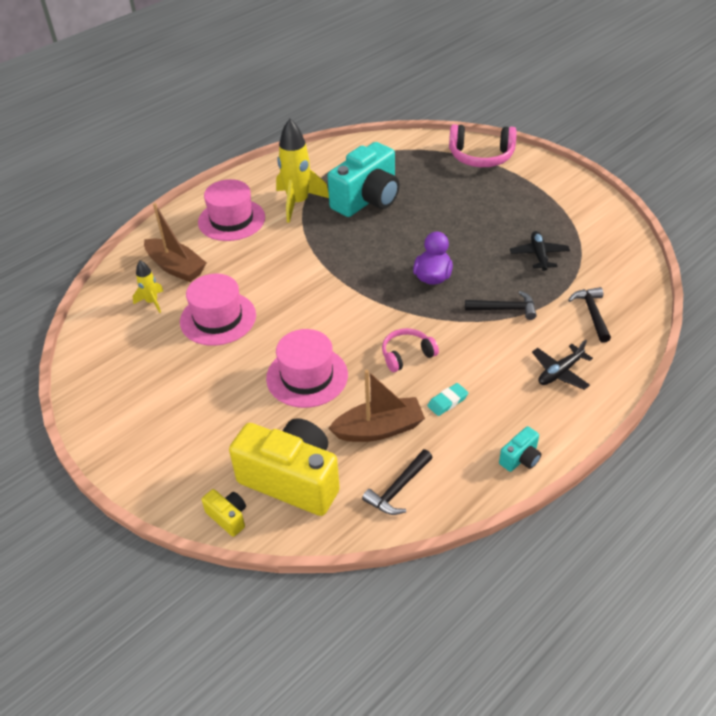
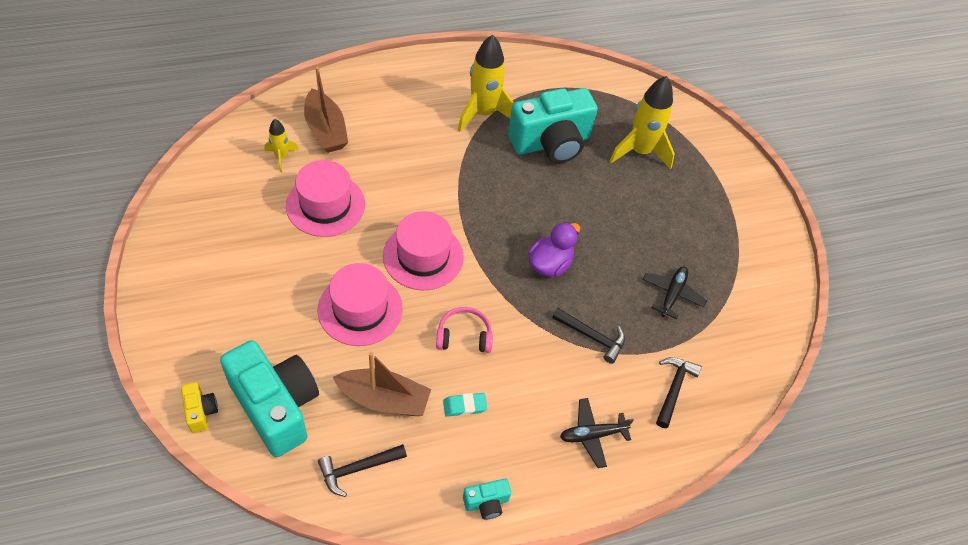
camera: 20 degrees right, 10 degrees up
(231, 220) = (409, 102): pink hat -> pink hat (423, 256)
(292, 479) = (276, 406): yellow camera -> turquoise camera
(438, 177) = (639, 151): none -> yellow rocket
(481, 156) = (702, 147): pink headphones -> none

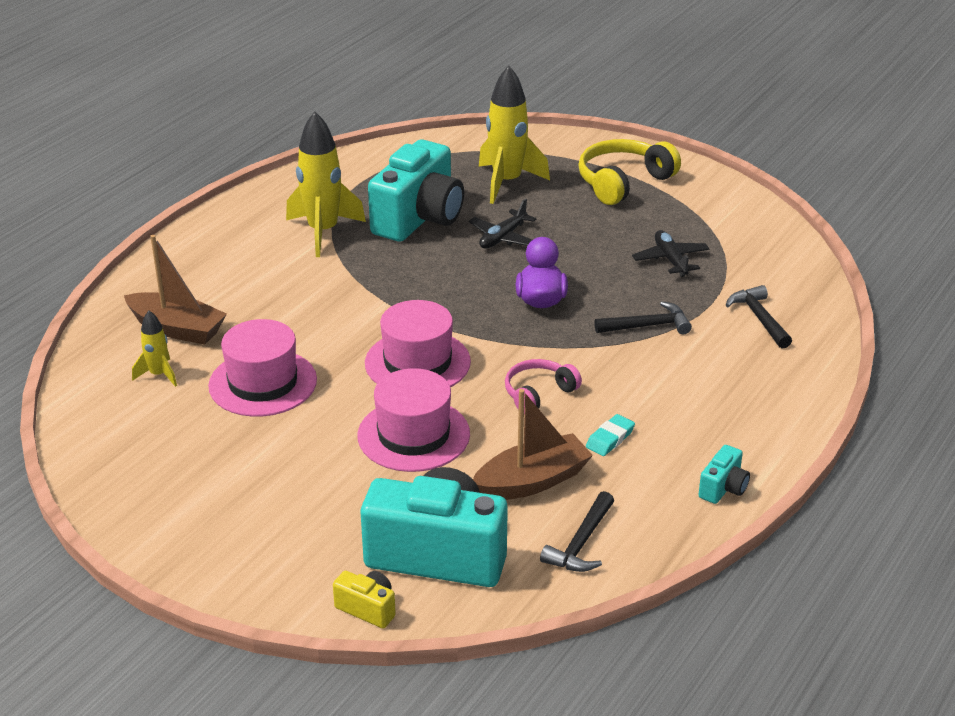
camera: 35 degrees left, 20 degrees down
(592, 435) = (741, 388): black plane -> black plane (503, 237)
(718, 205) = (623, 182): none -> yellow headphones

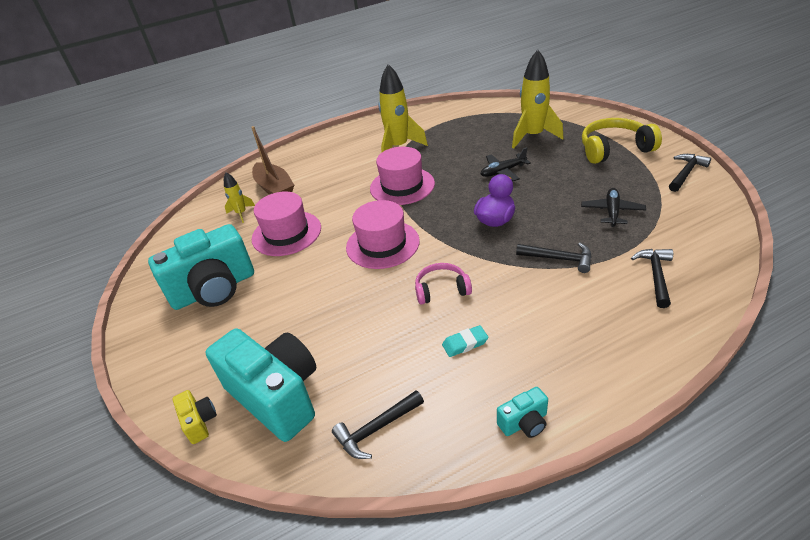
camera: 35 degrees right, 5 degrees up
(413, 435) = (338, 296): pink hat -> pink hat (402, 186)
(419, 218) = (460, 149): turquoise camera -> turquoise camera (214, 289)
(532, 481) = (383, 360): brown boat -> none
(723, 197) = (686, 173): none -> black hammer

